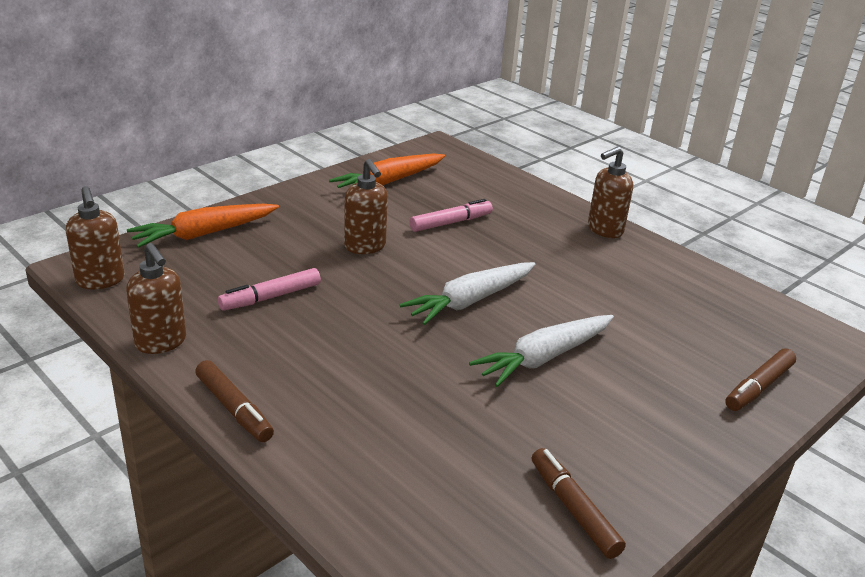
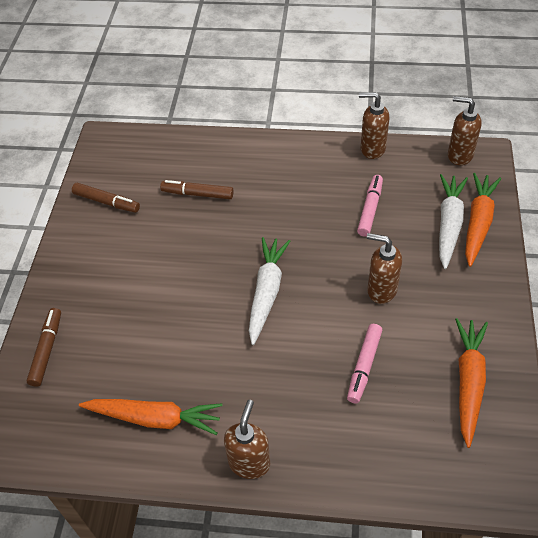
camera: 145 degrees right, 20 degrees up
(234, 408) = (293, 145): brown marker -> brown marker (197, 194)
(543, 358) = (185, 279): white carrot -> white carrot (449, 224)
(666, 285) = (155, 418): none -> orange carrot

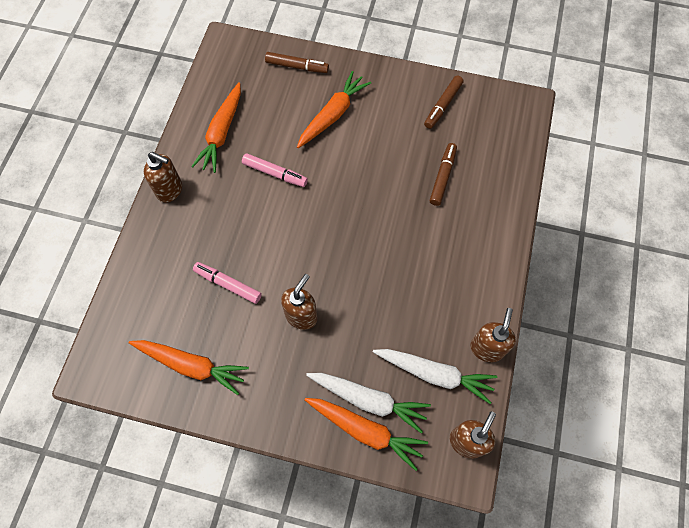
camera: 95 degrees right, 15 degrees up
(122, 300) = (333, 114): none -> orange carrot
(267, 292) = (319, 221): white carrot -> white carrot (435, 374)
(370, 209) = (400, 327): pink marker -> pink marker (275, 173)

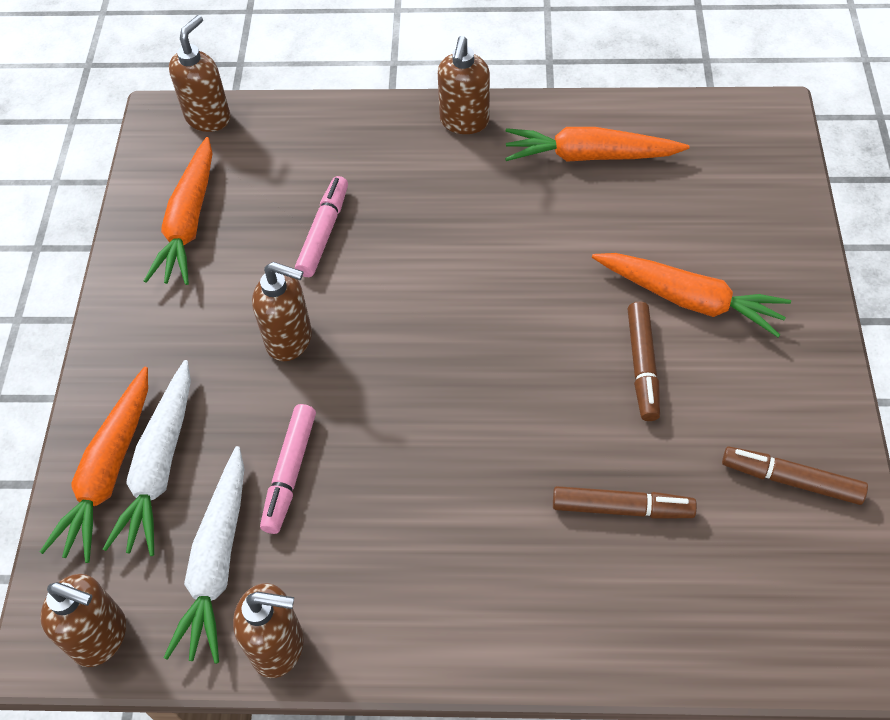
camera: 80 degrees right, 10 degrees down
(102, 343) = (208, 117): none -> brown soap dispenser
(275, 173) = (538, 244): pink marker -> pink marker (290, 472)
(297, 66) = (769, 223): brown marker -> brown marker (642, 366)

